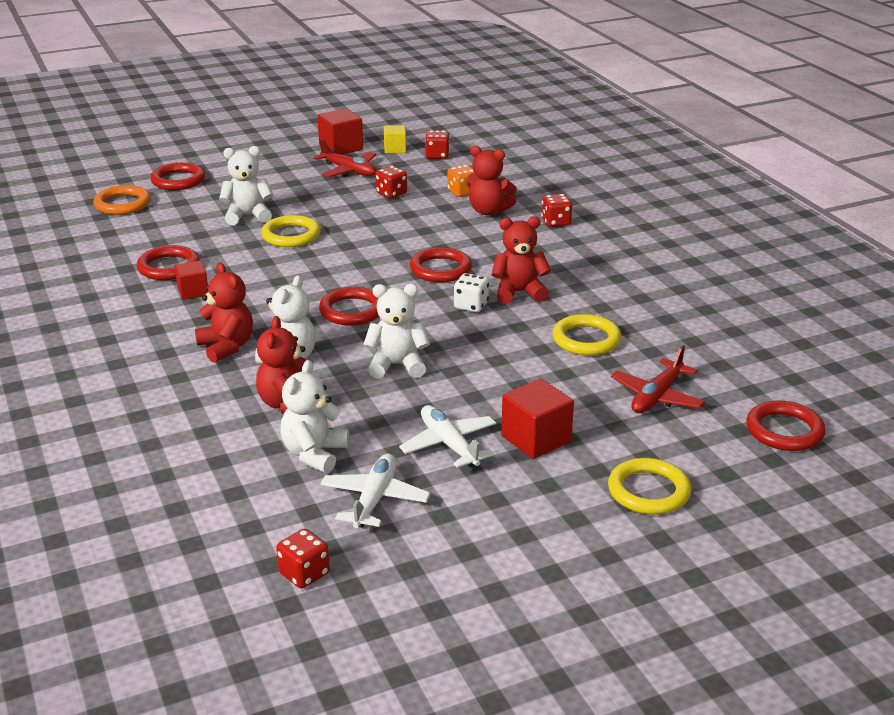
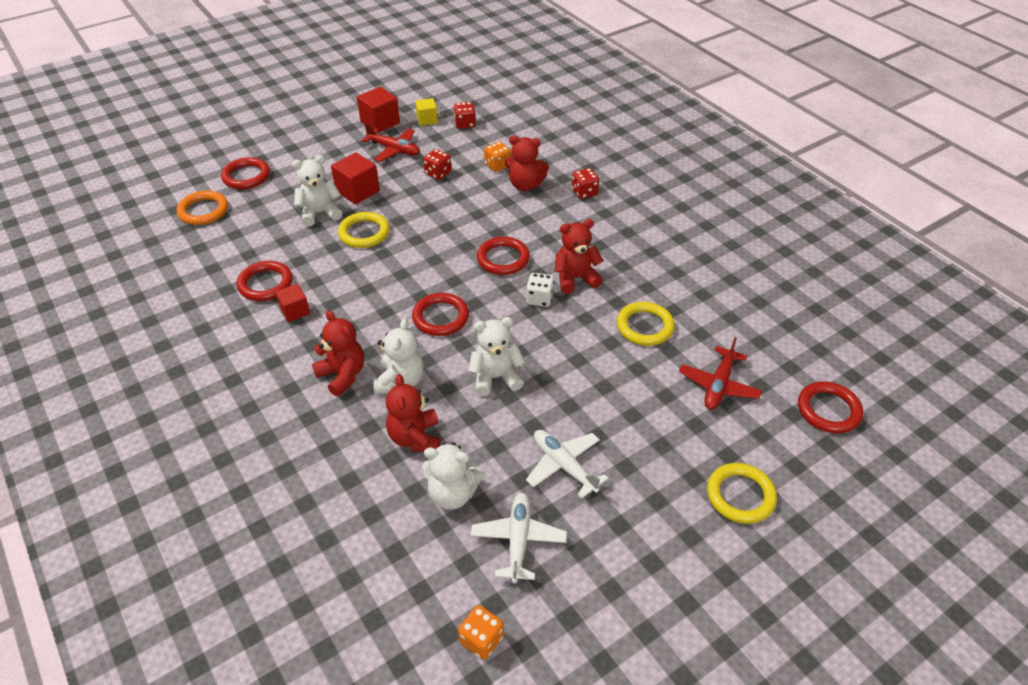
camera: 10 degrees left, 15 degrees up
(304, 574) = (481, 639): red dice -> orange dice
(314, 454) = (453, 494): white teddy bear -> white teddy bear turned 90 degrees counterclockwise
(536, 439) = (634, 448): red cube -> red cube (357, 191)

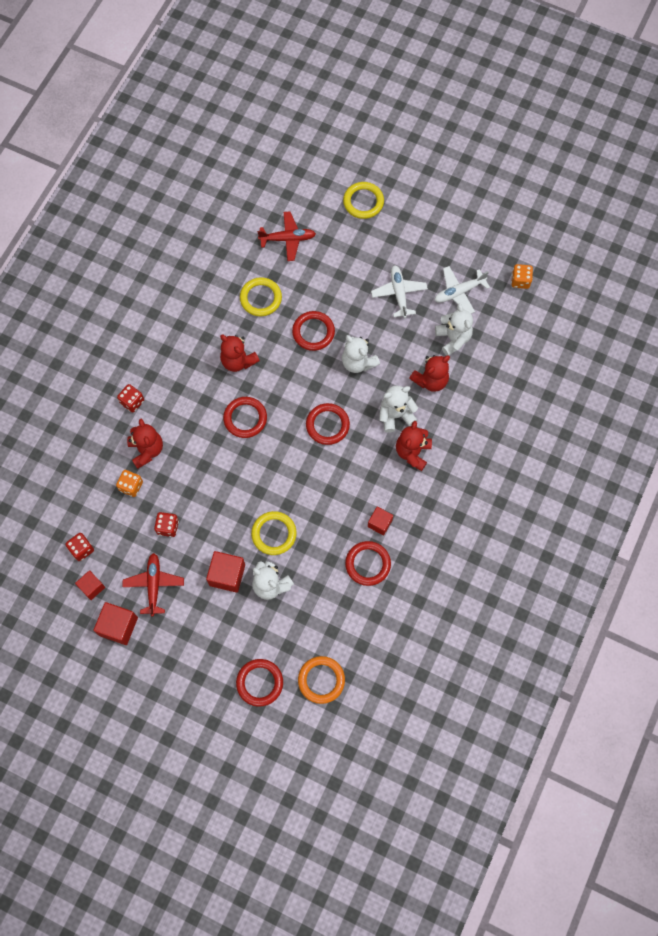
camera: 120 degrees left, 25 degrees up
(427, 120) = (92, 587): yellow cube -> red cube
(539, 299) = (272, 373): white dice -> none
(563, 465) = (399, 293): white plane -> white plane turned 150 degrees clockwise
(828, 410) = (273, 178): red ring -> red ring (313, 332)

